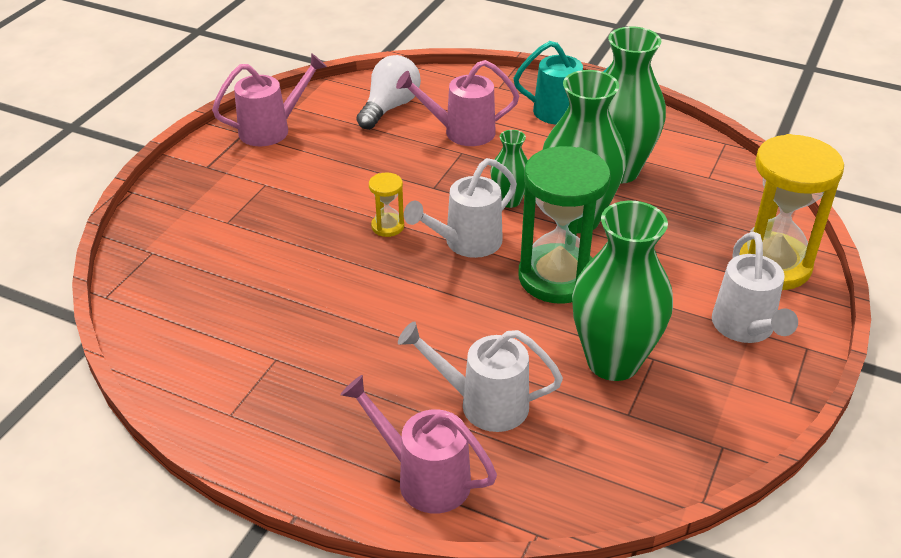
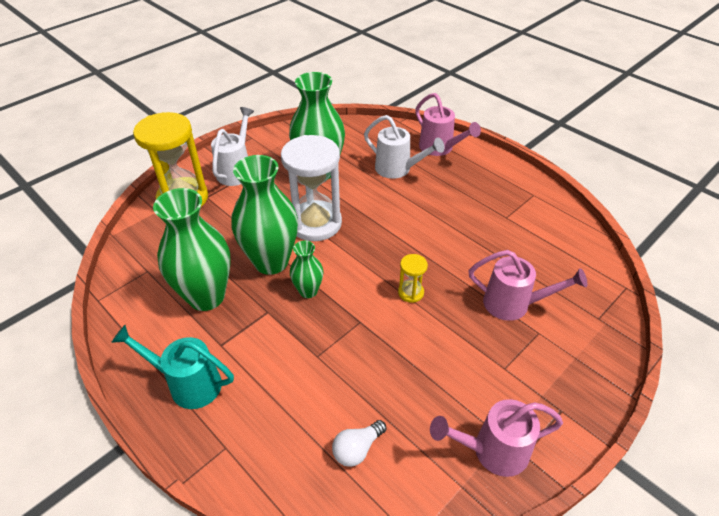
camera: 160 degrees left, 5 degrees up
(390, 107) = (357, 449): white light bulb -> white light bulb, size x0.63
(461, 132) = (303, 384): pink watering can -> pink watering can (513, 304)
(466, 243) = (360, 263): white watering can -> none
(557, 277) = (315, 223): green hourglass -> white hourglass

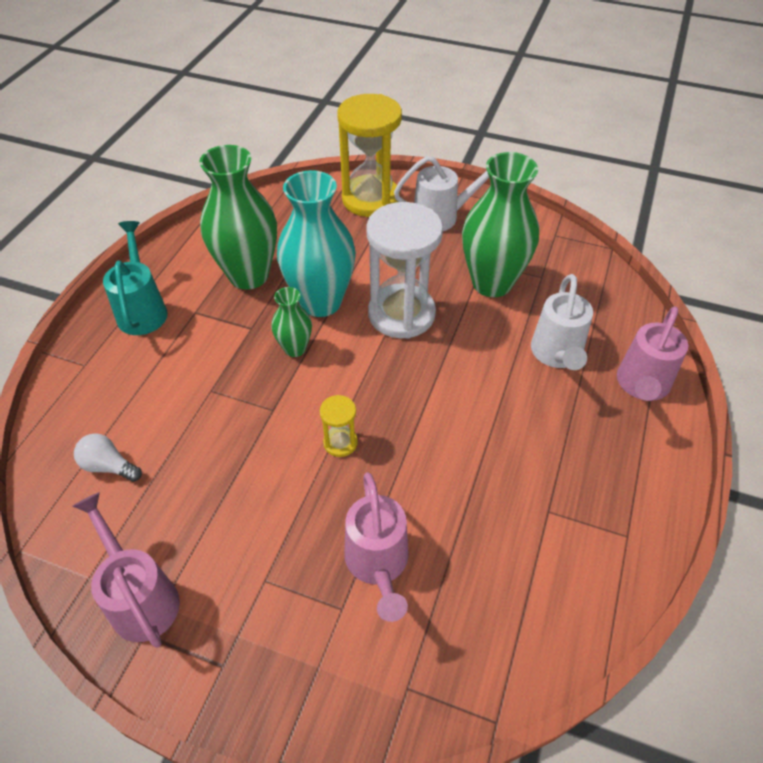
camera: 65 degrees right, 5 degrees up
(271, 261) = (321, 302): green vase -> turquoise vase

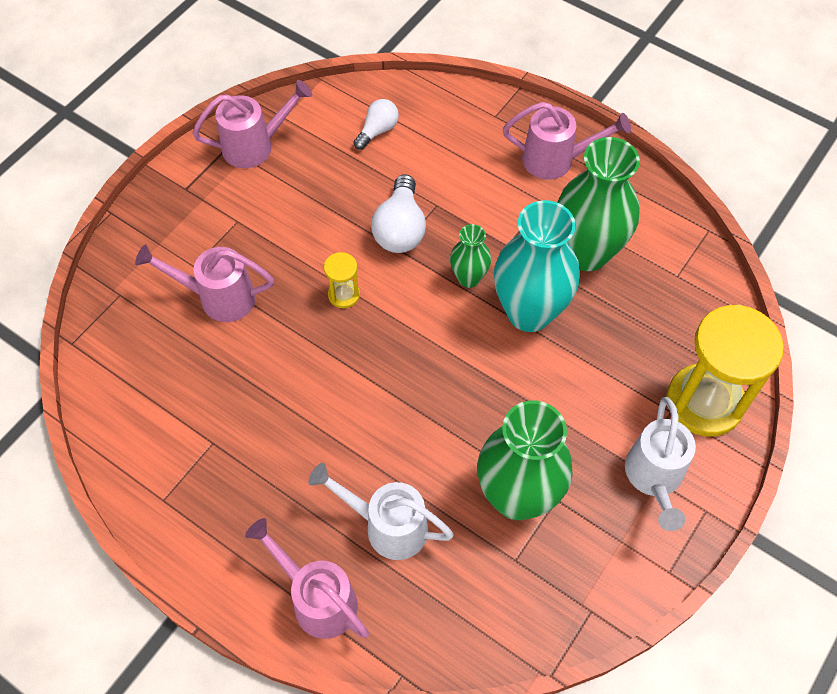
camera: 105 degrees right, 10 degrees up
(142, 310) = (556, 160): turquoise watering can -> pink watering can
(246, 414) = (400, 228): none -> white light bulb
(401, 314) = (491, 385): white hourglass -> none

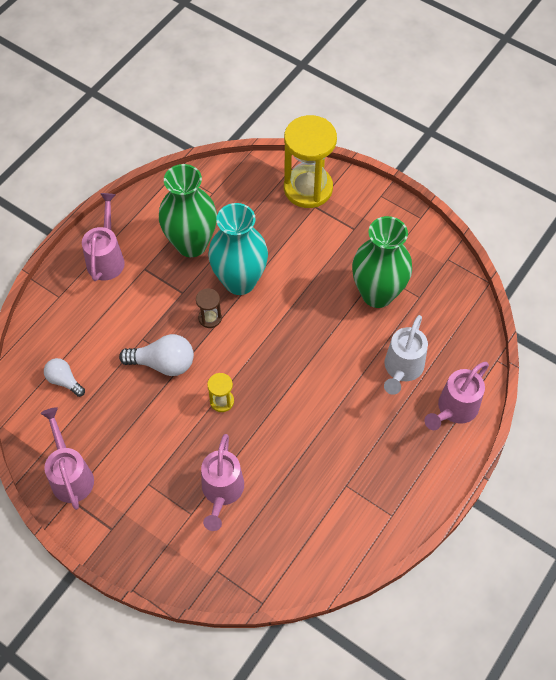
camera: 90 degrees left, 0 degrees up
(469, 278) = (210, 318): green vase -> brown hourglass
(654, 478) = (361, 220): white watering can -> none

